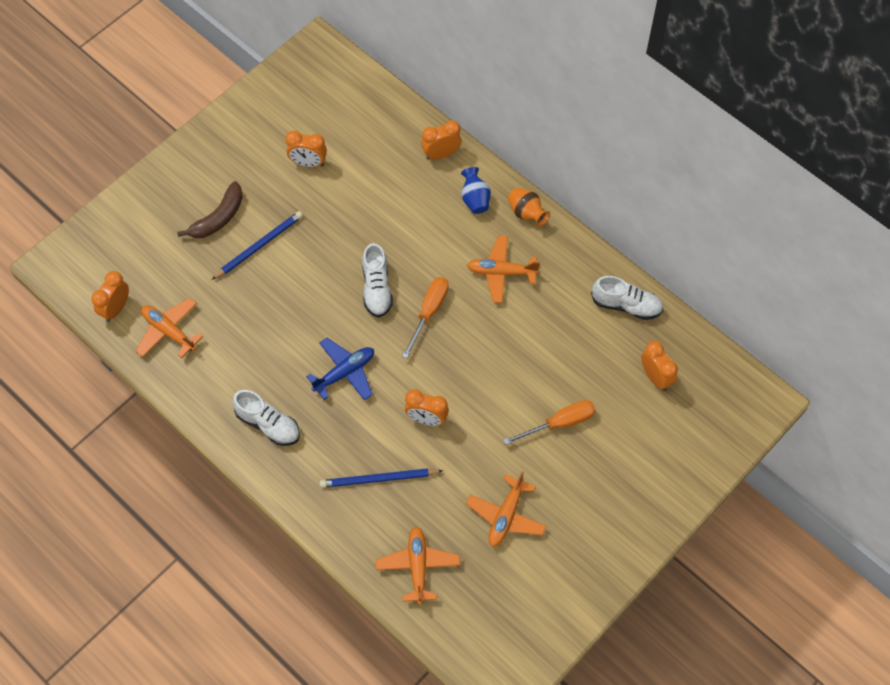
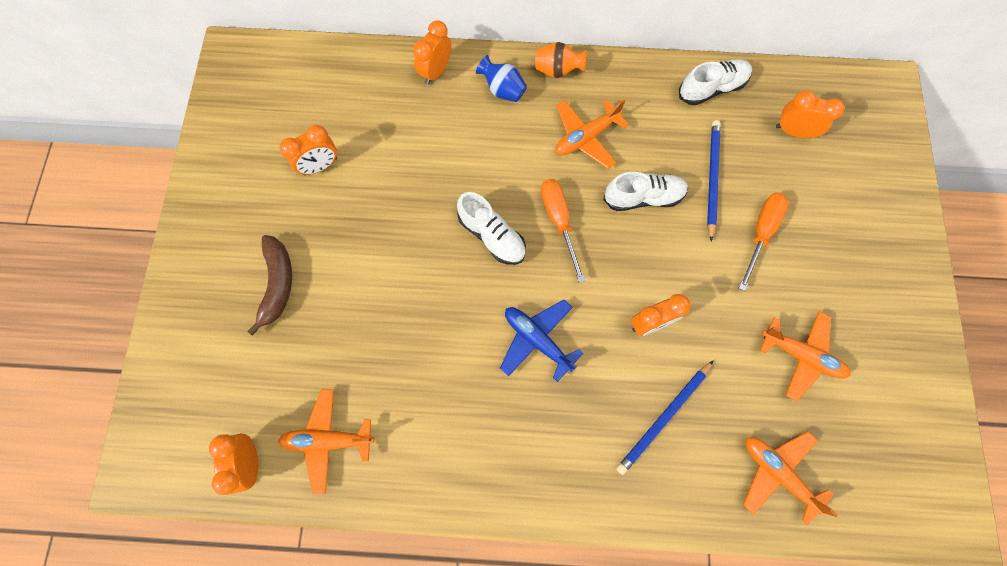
camera: 40 degrees left, 10 degrees up
(259, 246) = (344, 281): blue pencil -> blue pencil (712, 178)
(268, 424) = (513, 452): white shoe -> white shoe (643, 197)
(344, 373) = (537, 340): blue plane -> blue plane turned 60 degrees counterclockwise
(506, 516) = (801, 355): orange plane -> orange plane turned 45 degrees counterclockwise

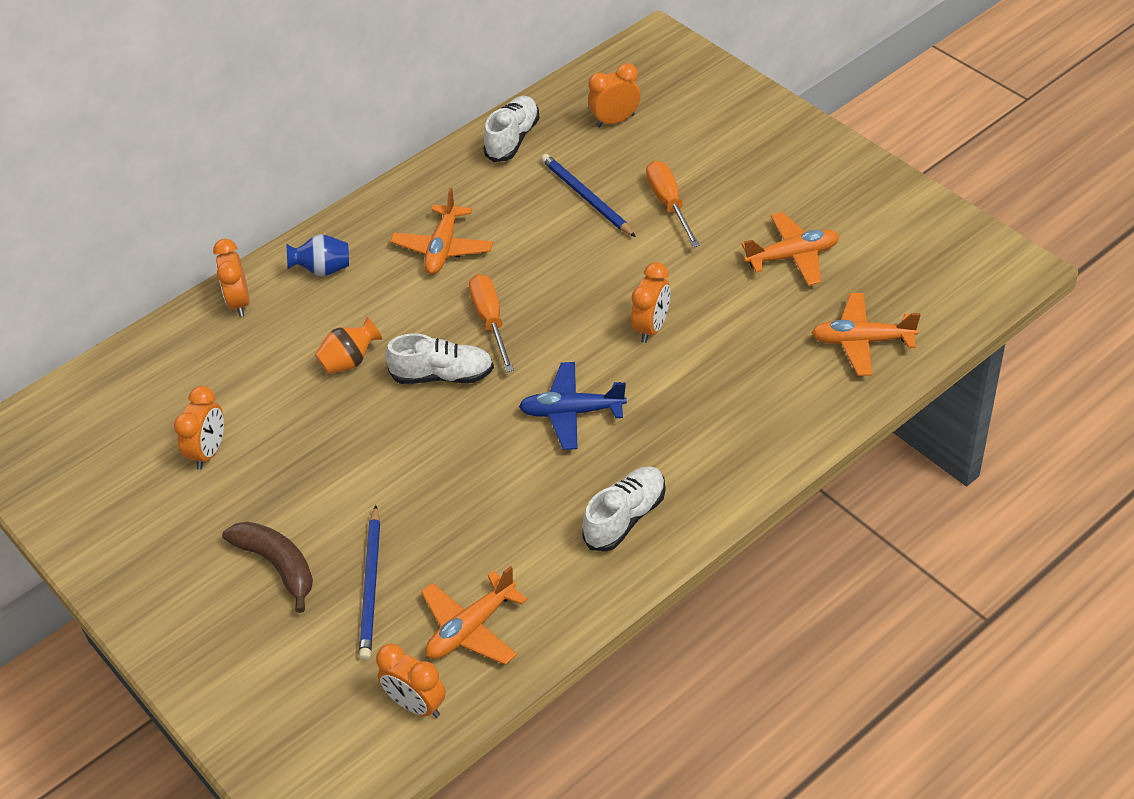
camera: 40 degrees left, 25 degrees down
(557, 71) = (358, 221): orange vase -> orange vase (350, 361)
(559, 221) = (491, 321): orange screwdriver -> orange screwdriver turned 45 degrees clockwise
(643, 197) = (544, 252): white shoe -> white shoe (625, 518)
(663, 418) = (737, 378): blue pencil -> blue pencil (371, 586)

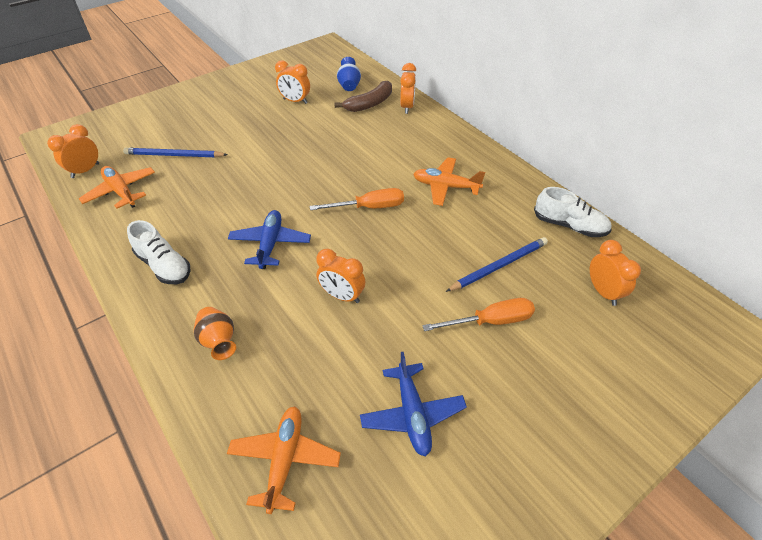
camera: 90 degrees right, 0 degrees up
(239, 302) = (407, 107): orange clock -> orange clock turned 105 degrees clockwise
(278, 565) = (206, 124): brown banana -> brown banana (369, 104)
(323, 270) = (430, 136): blue vase -> blue vase (349, 86)
(350, 361) = (348, 147): orange vase -> orange vase (219, 341)
(443, 375) = (324, 184): white shoe -> none
(792, 256) = (412, 414): orange plane -> blue plane

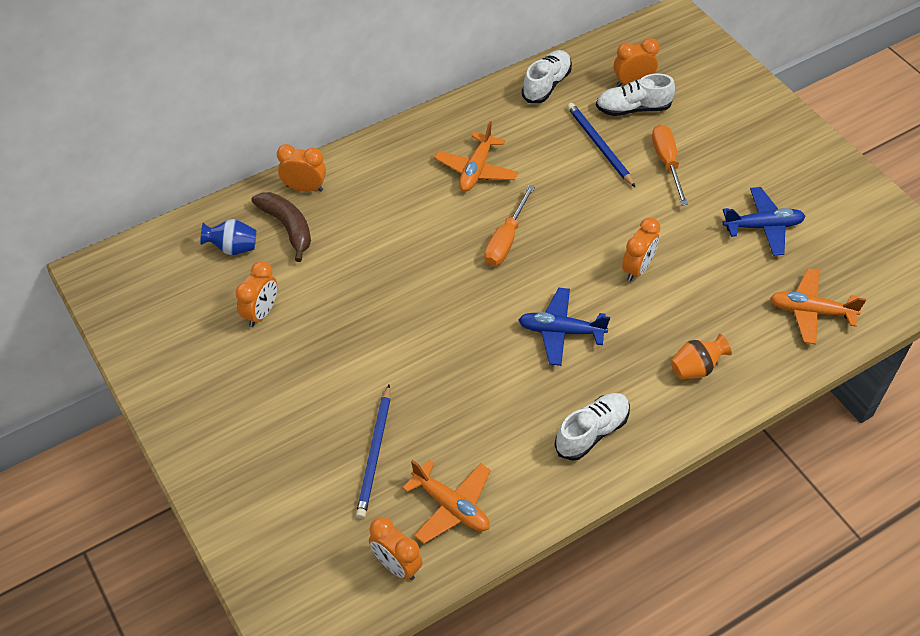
camera: 85 degrees left, 5 degrees up
(121, 192) = (451, 506): orange plane -> orange plane turned 105 degrees counterclockwise
(369, 207) = (506, 240): orange screwdriver -> orange screwdriver turned 150 degrees counterclockwise
(563, 292) = (633, 109): none -> white shoe

